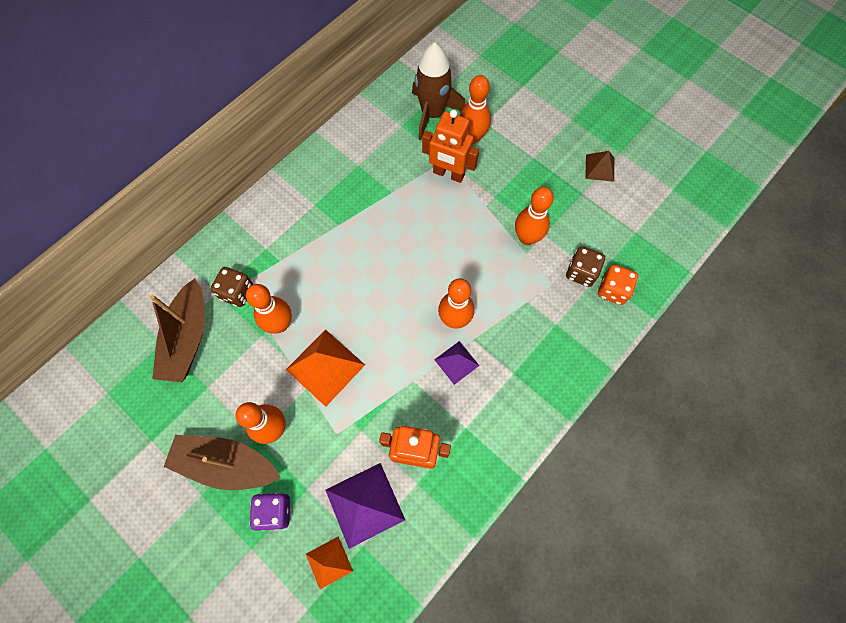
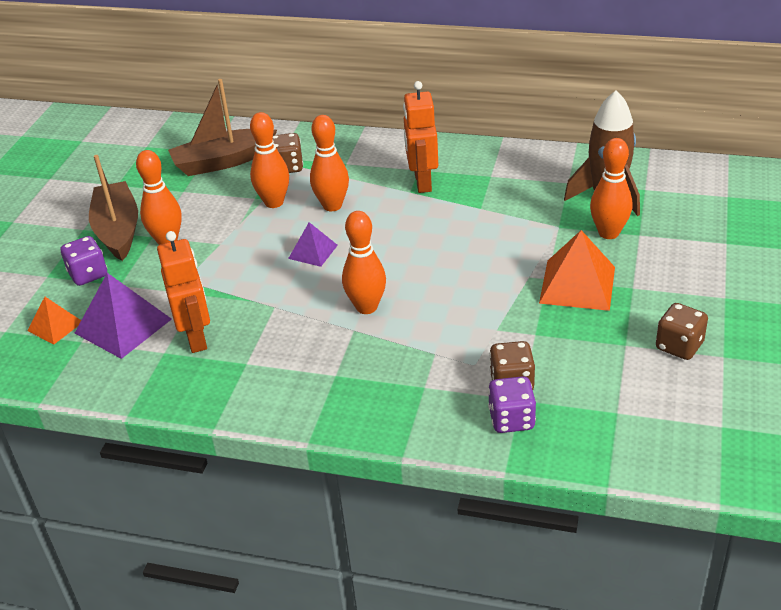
camera: 65 degrees right, 30 degrees down
(325, 367) = (249, 246): orange pyramid -> orange pyramid (577, 285)
(448, 174) = (542, 235): orange robot -> orange robot (422, 182)
(456, 362) = (317, 328): purple pyramid -> purple pyramid (313, 251)
(527, 238) = (517, 322): orange bowling pin -> orange bowling pin (332, 206)
(599, 168) = (679, 346): brown pyramid -> brown dice
(612, 290) = (511, 419): orange dice -> purple dice

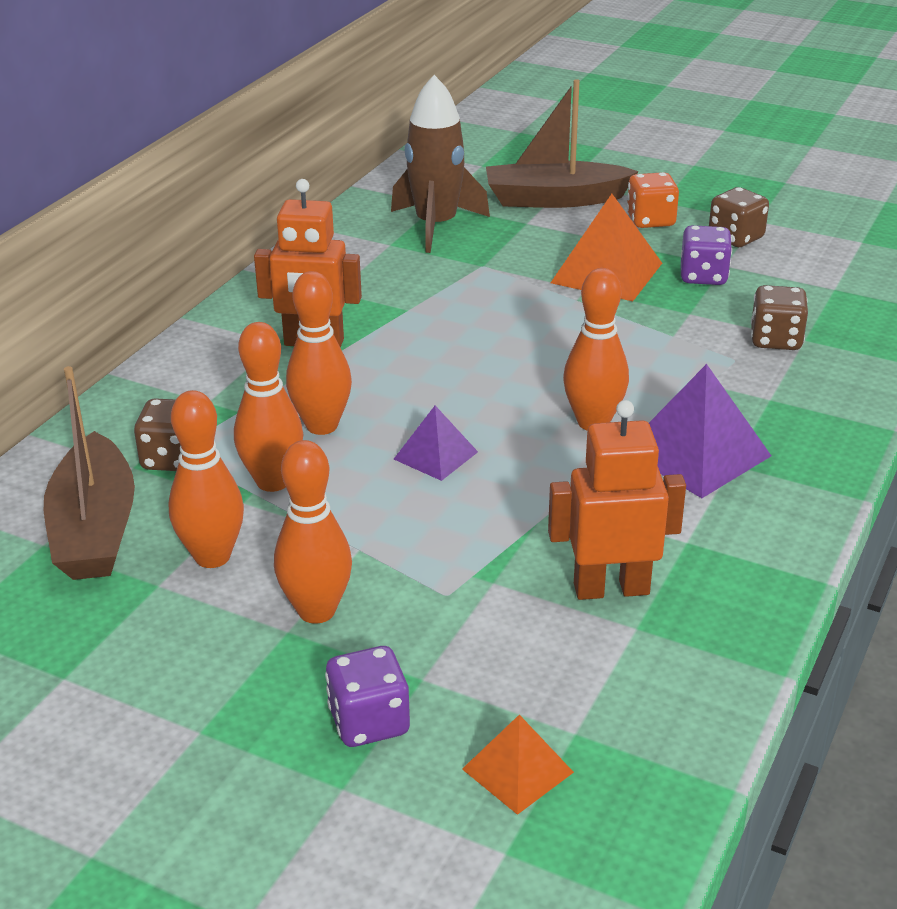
camera: 80 degrees left, 5 degrees down
(118, 230) = (239, 677): brown boat -> brown boat (555, 199)
(123, 326) = (550, 675): purple pyramid -> purple pyramid (696, 453)
(511, 419) = (839, 349): purple dice -> purple dice (703, 276)
(608, 233) = (514, 238): orange bowling pin -> orange bowling pin (212, 556)
(682, 295) = (650, 220): none -> orange dice

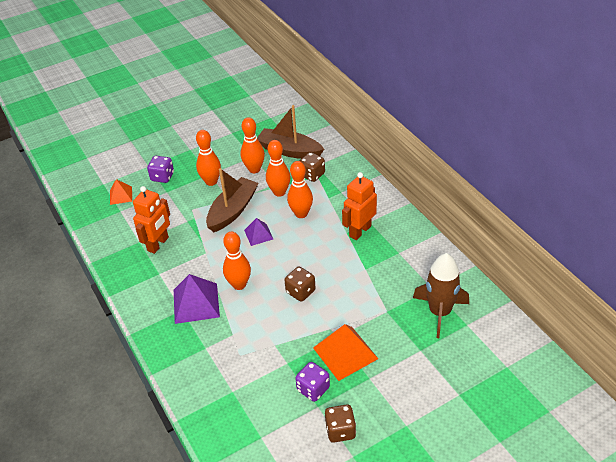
camera: 125 degrees right, 10 degrees up
(555, 199) = (440, 376): brown boat -> brown boat (233, 211)
(650, 220) = (386, 404): orange dice -> none
(775, 340) = (240, 379): brown dice -> brown dice (300, 291)

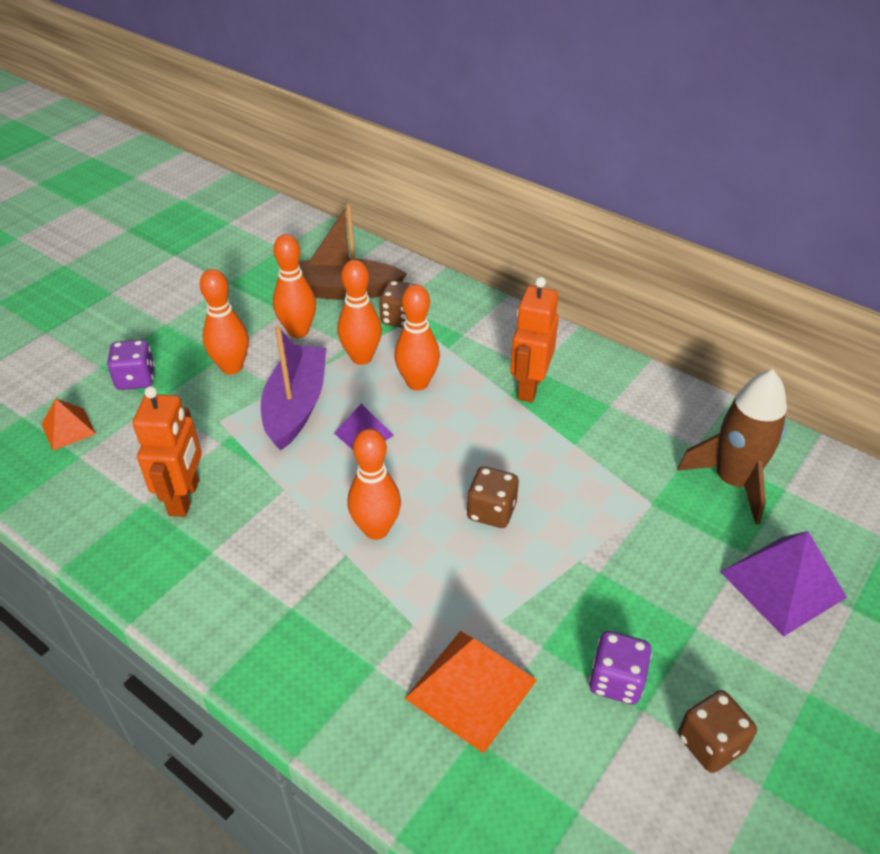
camera: 25 degrees left, 0 degrees up
(196, 303) = (313, 586): purple pyramid -> purple pyramid (782, 584)
(233, 211) = (296, 406): brown boat -> purple boat
(345, 353) = (630, 596): orange pyramid -> orange pyramid (471, 689)

